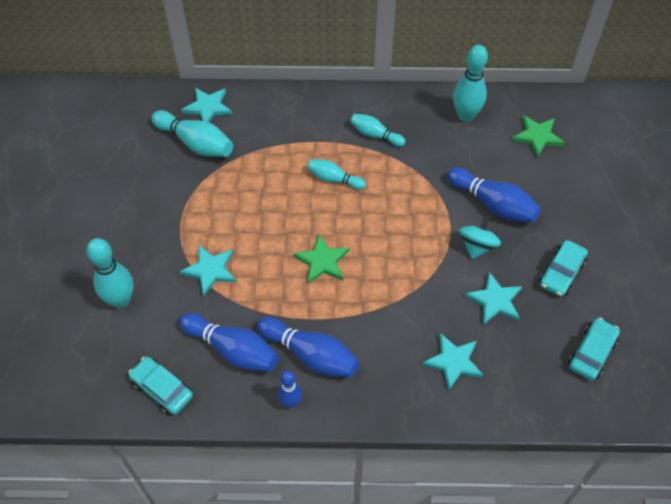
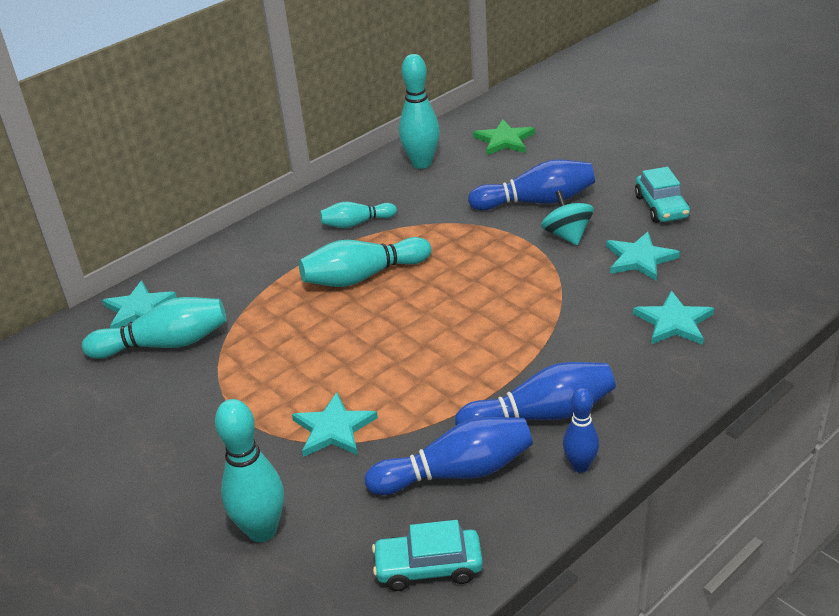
camera: 40 degrees left, 20 degrees down
(322, 261) = (443, 340): green star -> none
(334, 179) = (363, 276): turquoise bowling pin -> turquoise bowling pin, size x1.64
(592, 353) = (765, 237): turquoise car -> none

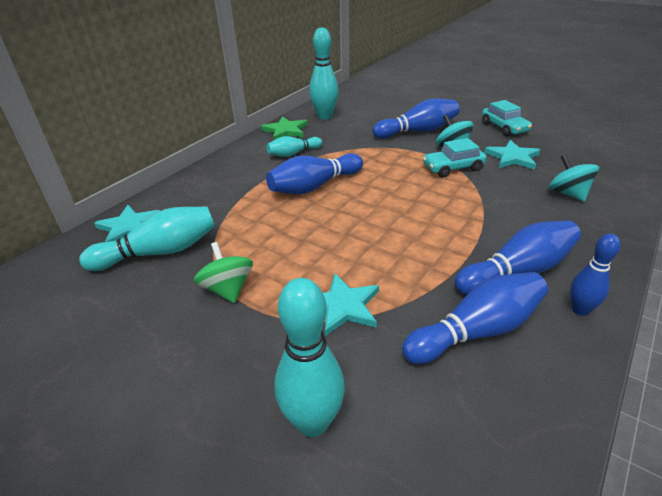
camera: 15 degrees left, 0 degrees up
(224, 395) = (227, 289): none -> green spinning top
(363, 276) = (314, 186): turquoise bowling pin -> blue bowling pin
(428, 567) = (507, 436): turquoise car -> turquoise car (453, 168)
(504, 140) = (375, 101): green star -> green star (285, 130)
(674, 322) = (568, 194): turquoise star -> turquoise spinning top

